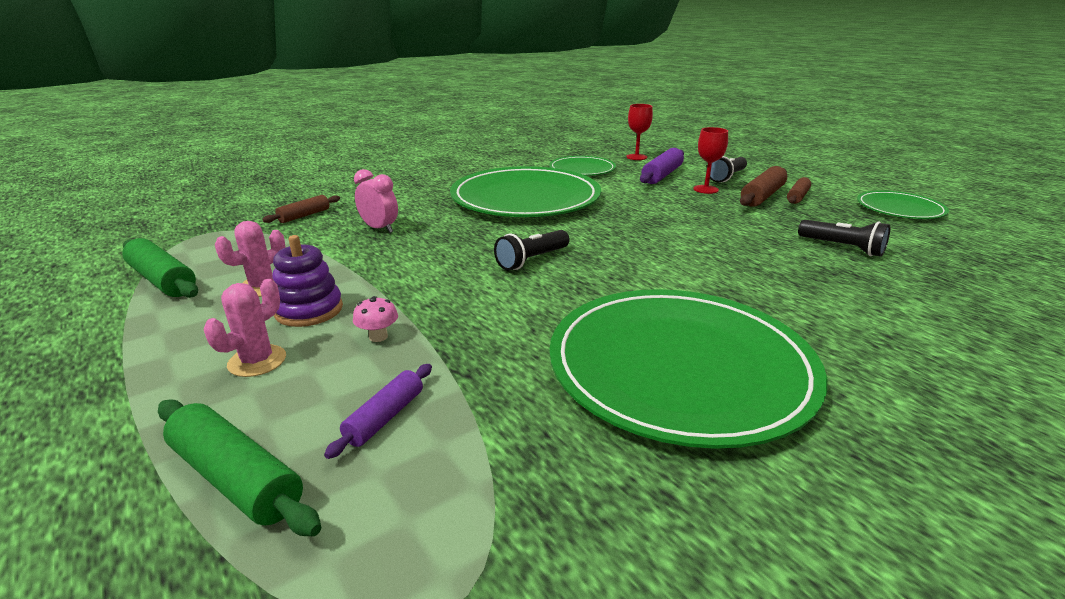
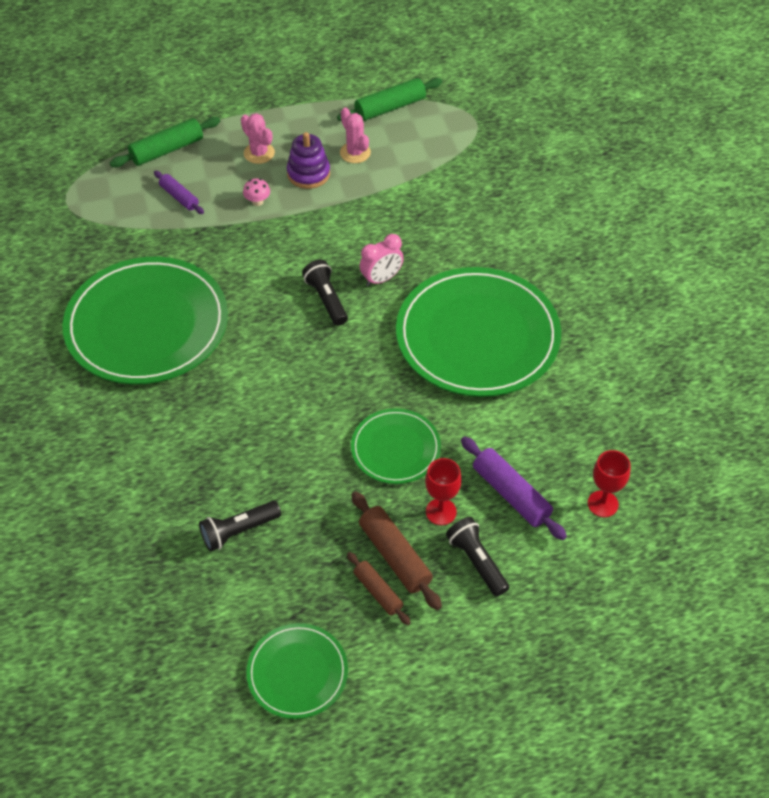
camera: 110 degrees right, 25 degrees up
(304, 215) = (492, 174): brown rolling pin -> none
(379, 228) = (438, 218): pink clock -> pink clock (381, 279)
(582, 169) = (565, 421): green plate -> green plate (395, 448)

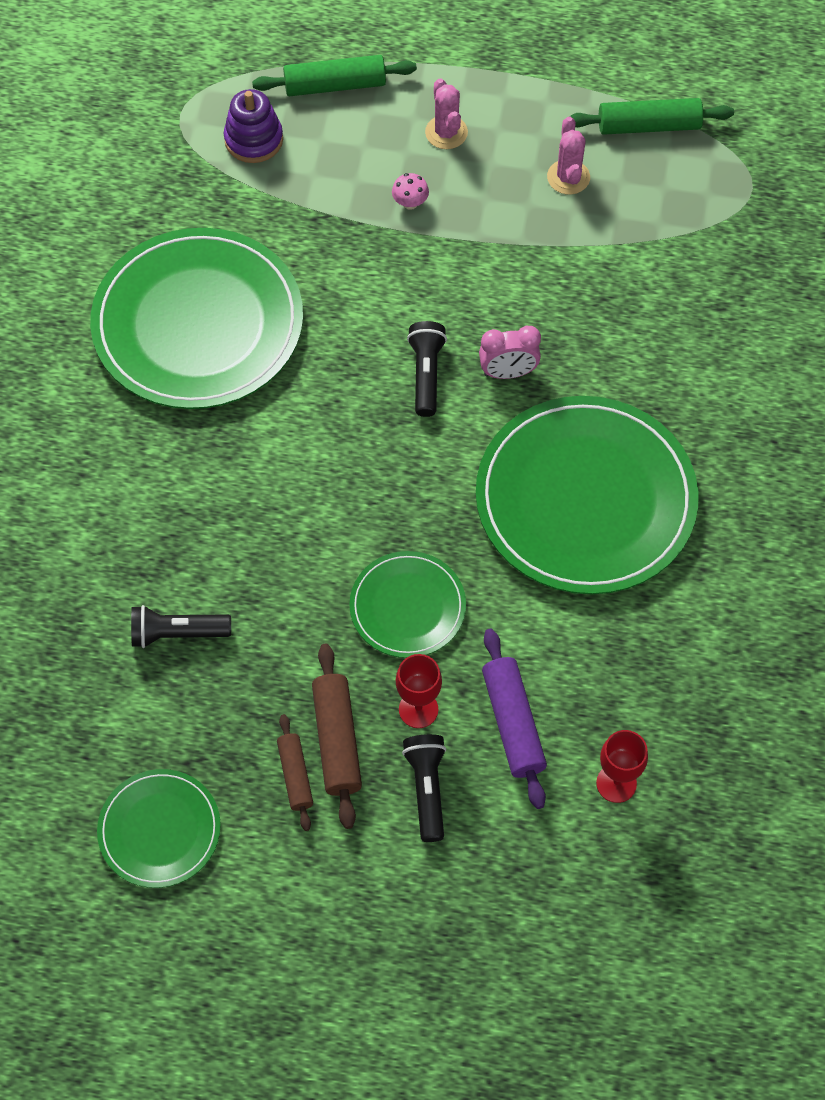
camera: 25 degrees right, 10 degrees up
(179, 197) = (318, 160): purple rolling pin -> none
(308, 174) = (493, 186): purple stacking toy -> purple stacking toy (254, 140)

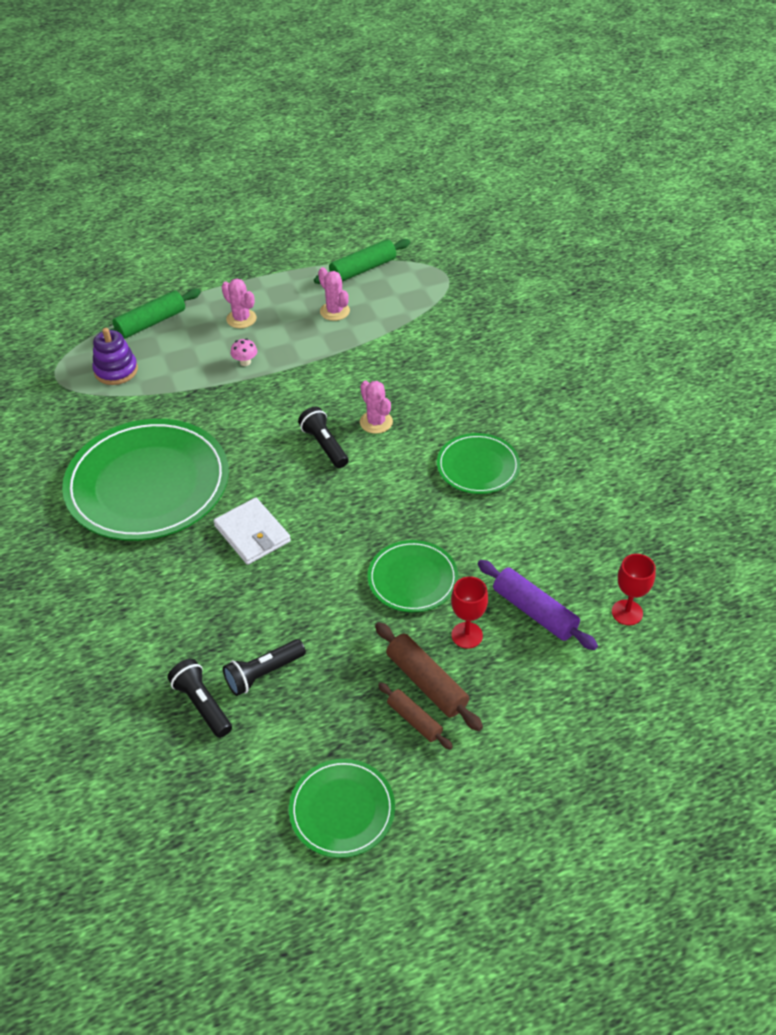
camera: 30 degrees left, 15 degrees down
(271, 452) = (252, 534): none -> white wallet
(426, 789) = (510, 680): black flashlight -> black flashlight (202, 704)
(508, 372) = (376, 422): pink clock -> pink cactus
(585, 499) = (478, 466): green plate -> green plate, size x0.51

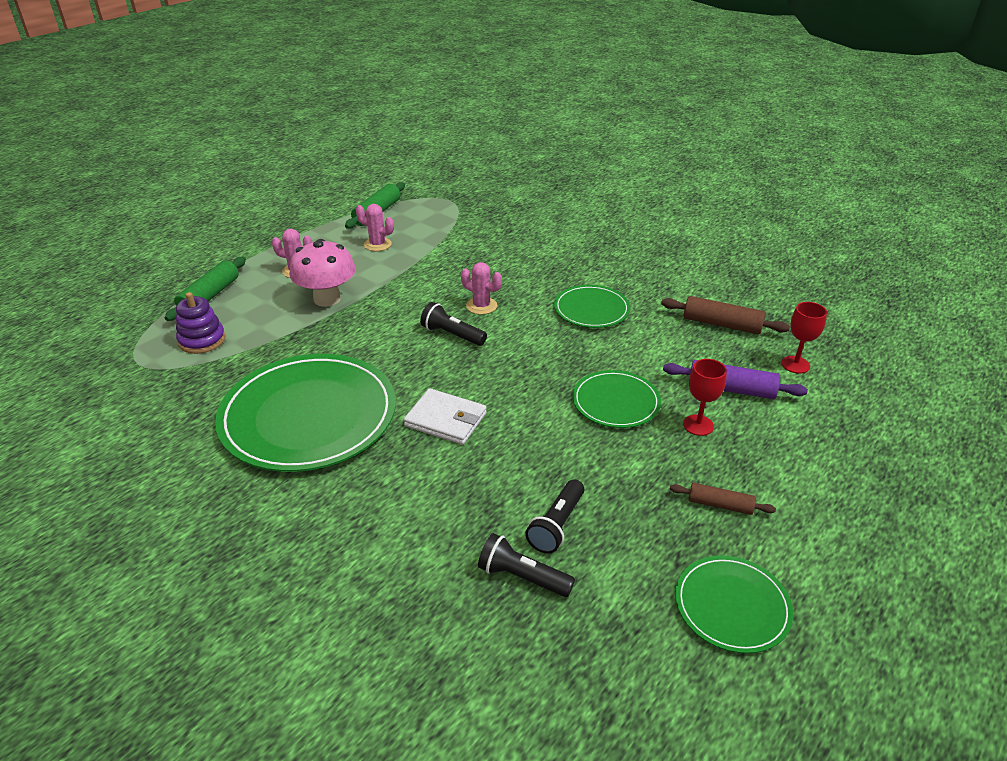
camera: 30 degrees left, 10 degrees down
(245, 362) = (327, 299): pink mushroom -> pink mushroom, size x2.43
(426, 683) = (701, 472): brown rolling pin -> brown rolling pin (722, 324)

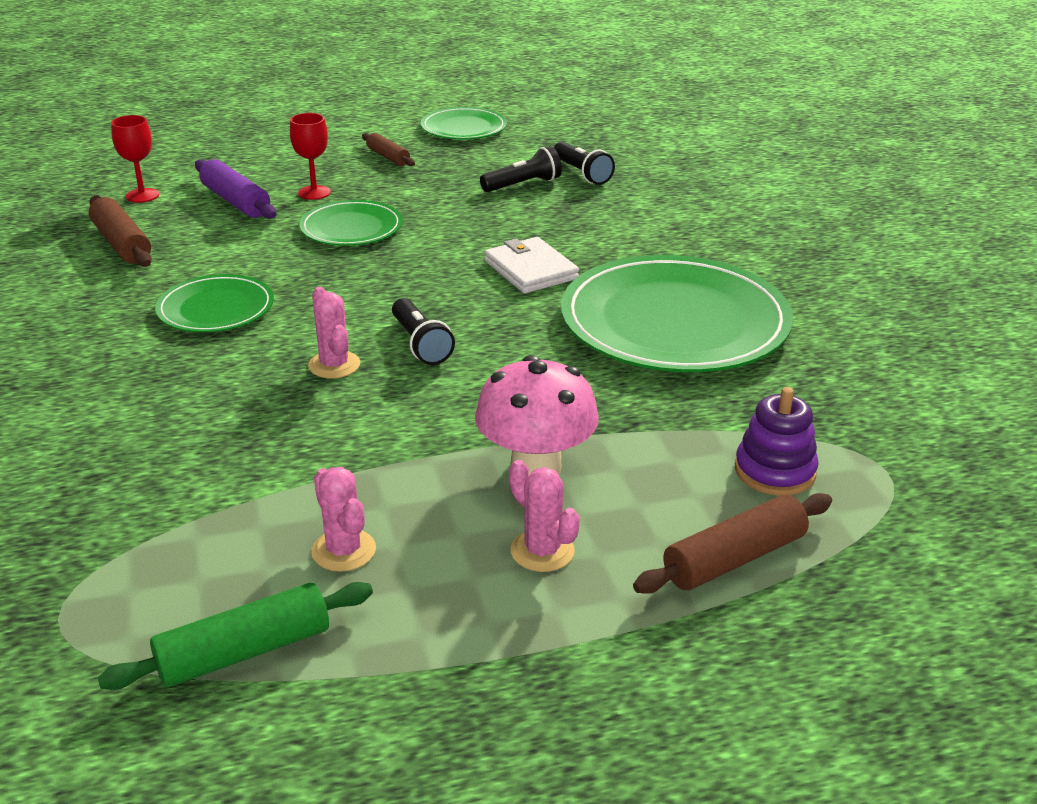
camera: 145 degrees left, 5 degrees down
(210, 296) = (734, 559): green rolling pin -> brown rolling pin

